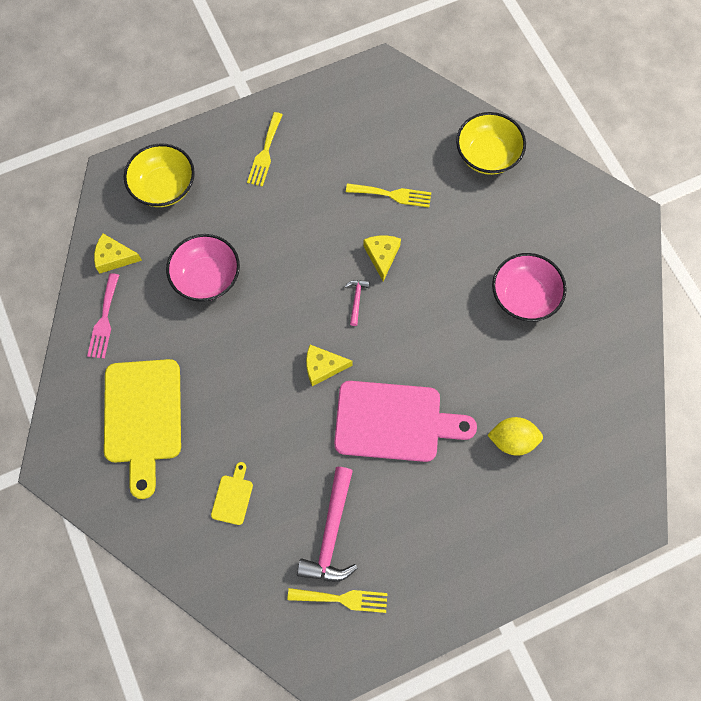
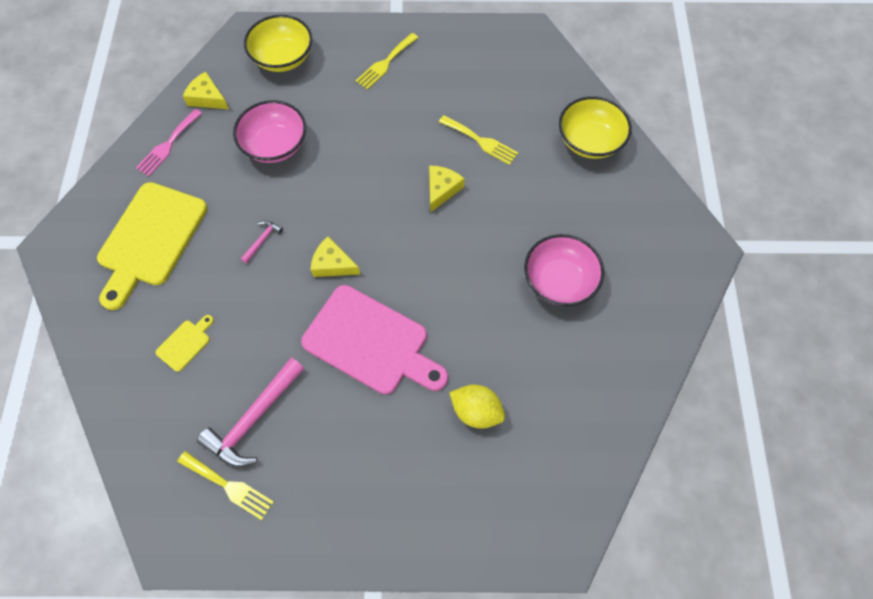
camera: 25 degrees right, 5 degrees down
(356, 299) = (397, 218): pink hammer -> pink hammer (262, 240)

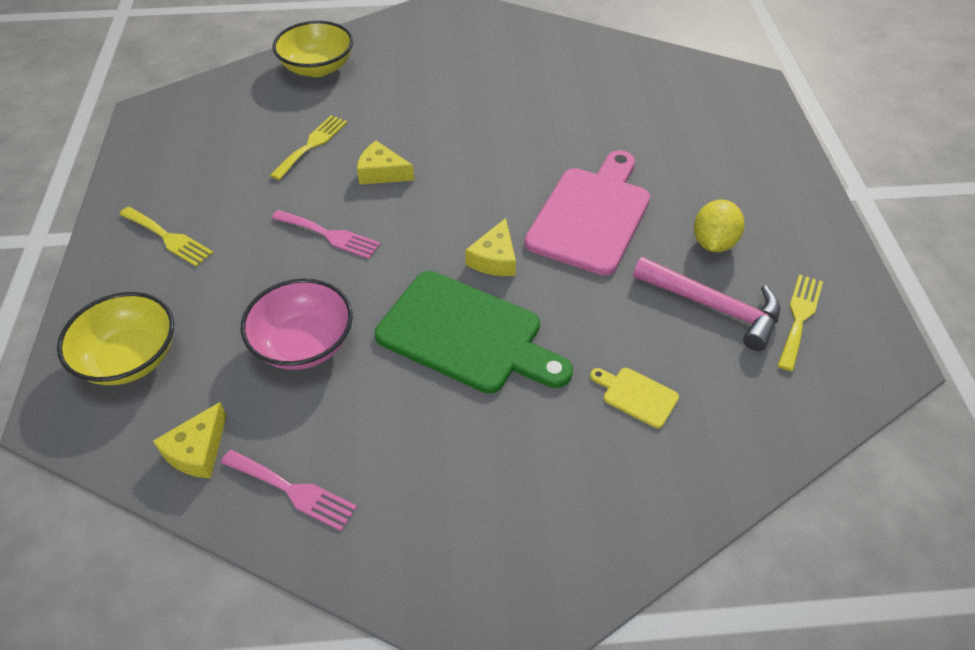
camera: 95 degrees left, 15 degrees down
(150, 239) = (478, 477): yellow cutting board -> none
(262, 240) = (466, 335): pink hammer -> green cutting board
(375, 155) = (328, 235): none -> pink fork
(476, 411) = (646, 135): yellow lemon -> yellow lemon (713, 243)
(559, 281) = (492, 86): pink bowl -> none

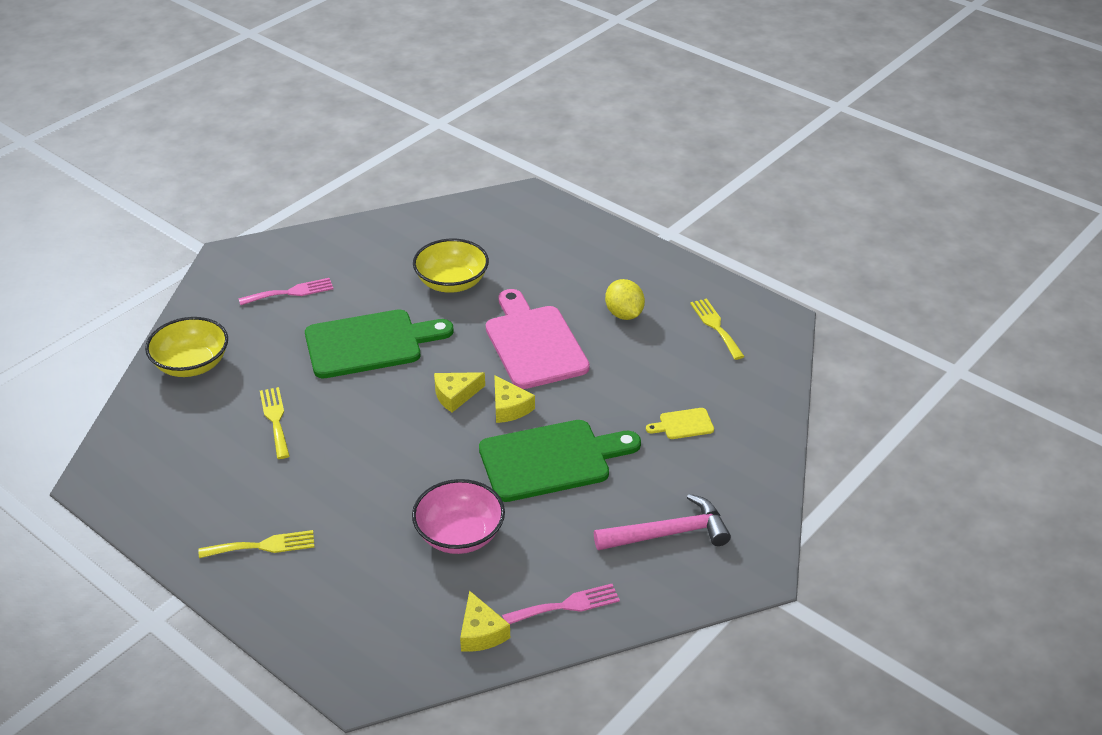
camera: 45 degrees left, 10 degrees down
(130, 358) = (356, 625): yellow bowl -> yellow bowl (452, 282)
(328, 235) = (379, 466): pink fork -> pink fork (290, 292)
(381, 172) = (357, 405): yellow cheese -> yellow cheese (455, 395)
(457, 129) = (370, 343): none -> green cutting board
(714, 307) = (667, 350): pink hammer -> pink hammer (669, 533)

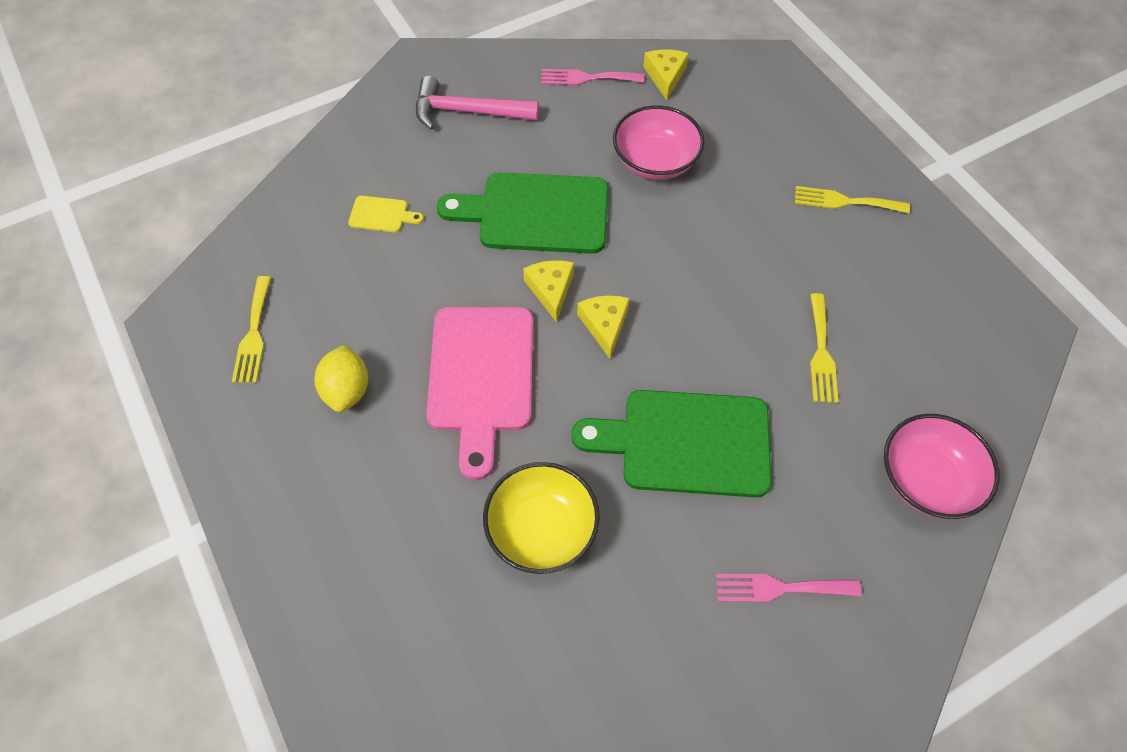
camera: 160 degrees left, 20 degrees up
(191, 364) = (926, 479): yellow bowl -> pink bowl
(455, 395) = (604, 325): yellow cheese -> yellow cheese turned 90 degrees counterclockwise

